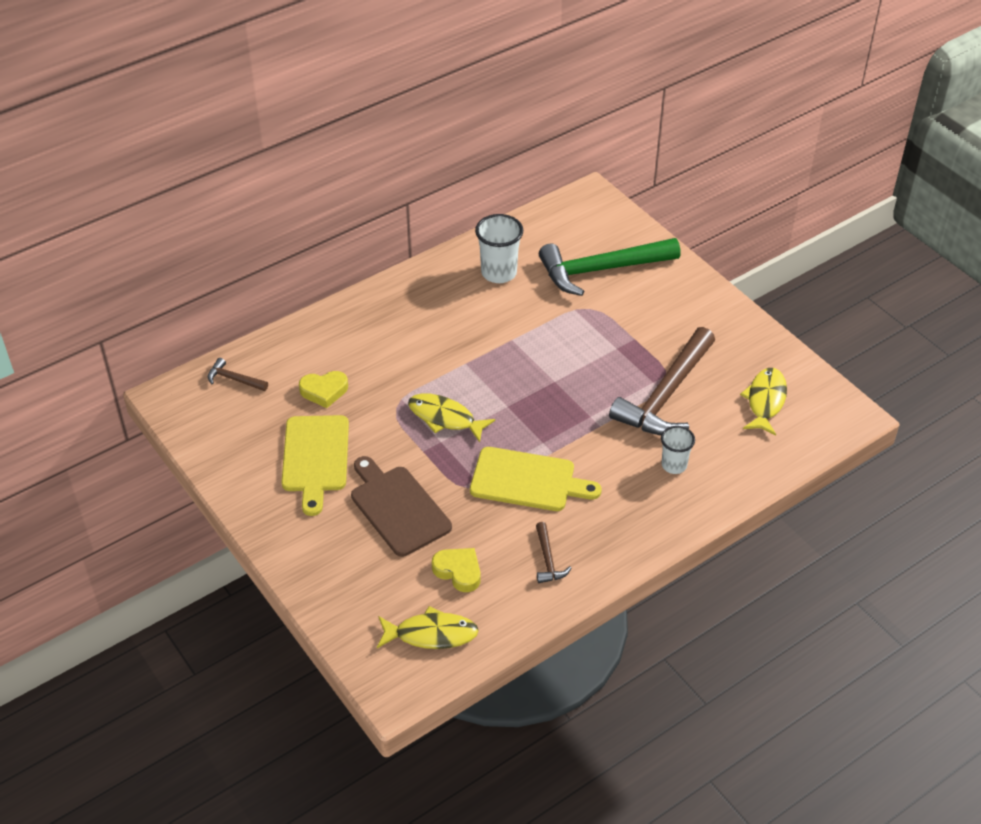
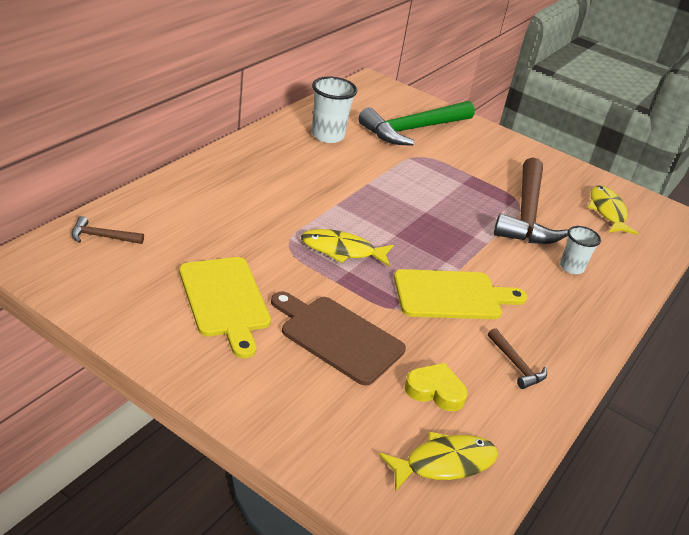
camera: 25 degrees left, 10 degrees down
(324, 391) = (206, 239): yellow heart -> none

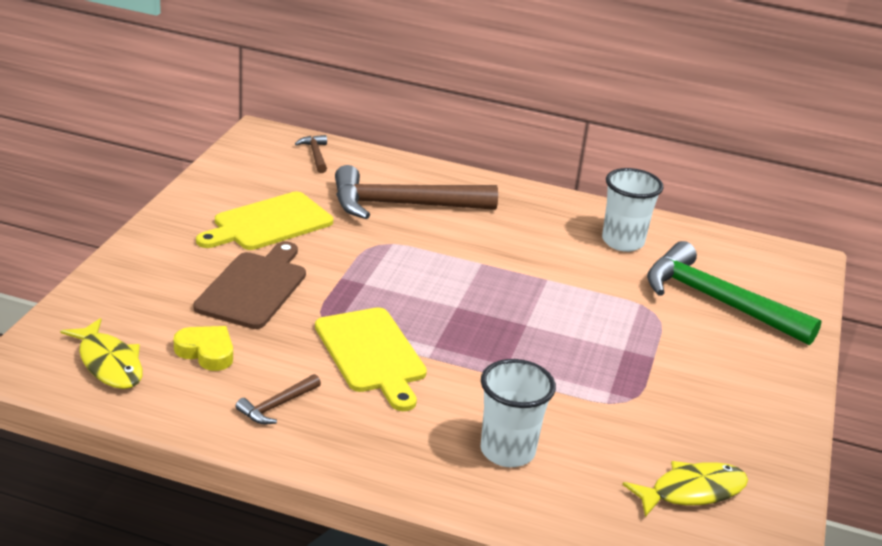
camera: 75 degrees right, 5 degrees down
(342, 250) = (397, 275): yellow fish -> none
(435, 391) = (206, 352): yellow heart -> yellow heart turned 60 degrees counterclockwise
(526, 214) = (602, 408): brown hammer -> brown hammer (403, 205)
(571, 267) = (507, 451): white cup -> white cup, size x1.57

